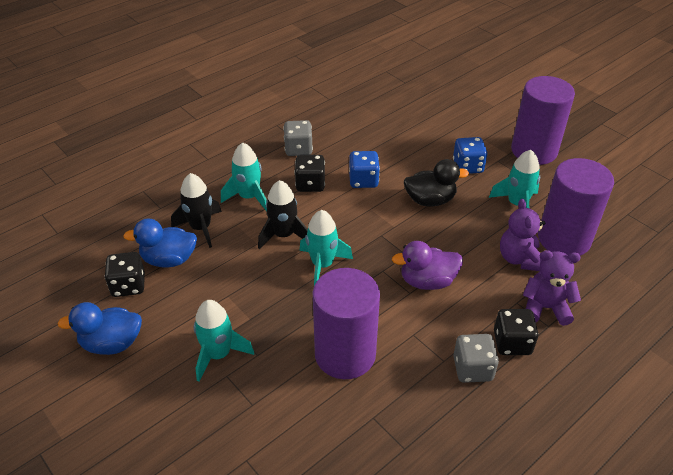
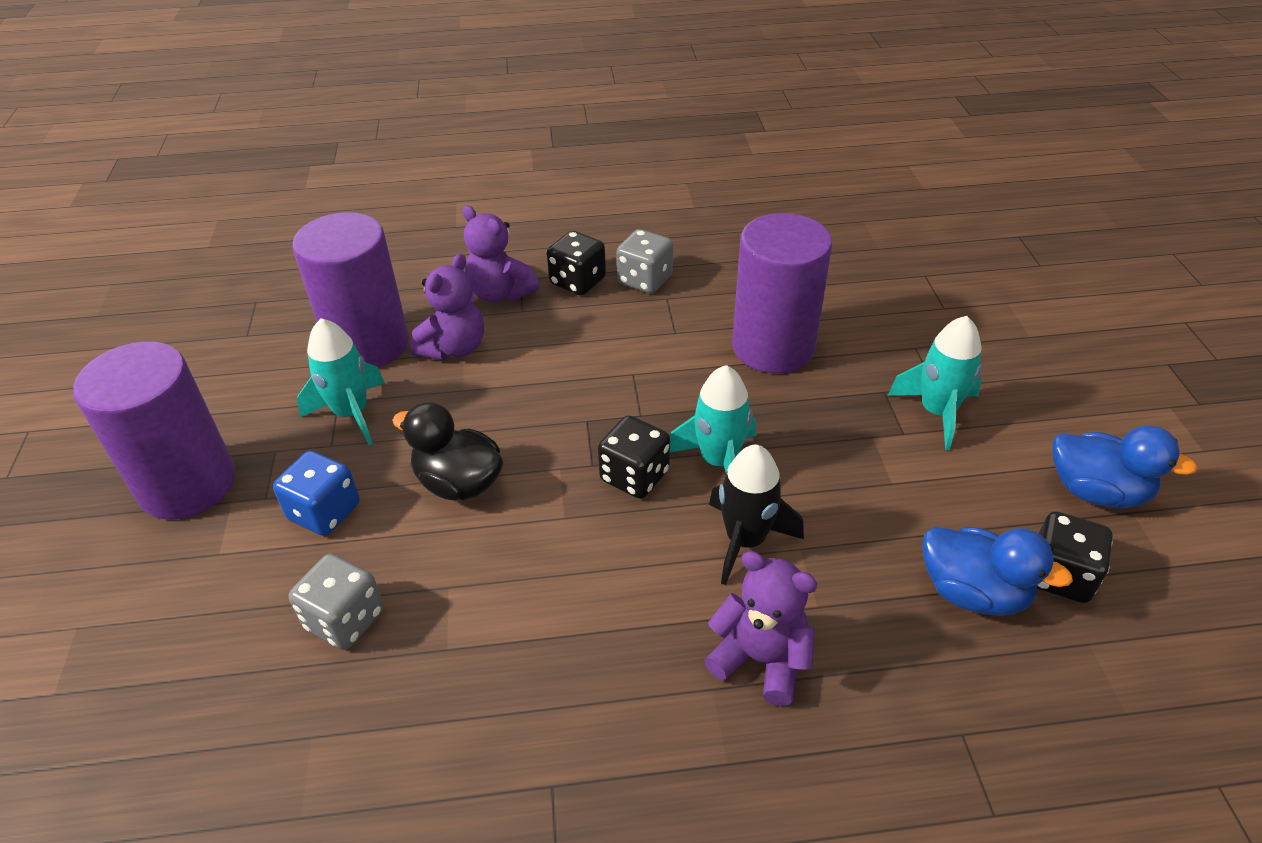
camera: 145 degrees left, 0 degrees up
(201, 228) = (890, 632): black rocket -> none
(249, 197) = (760, 659): turquoise rocket -> purple teddy bear
(298, 149) = (571, 742): grey dice -> grey dice (345, 619)
(310, 184) = (622, 625): black dice -> black dice (634, 476)
(363, 180) = (520, 580): blue dice -> none
(427, 281) = (597, 376): purple duck -> none

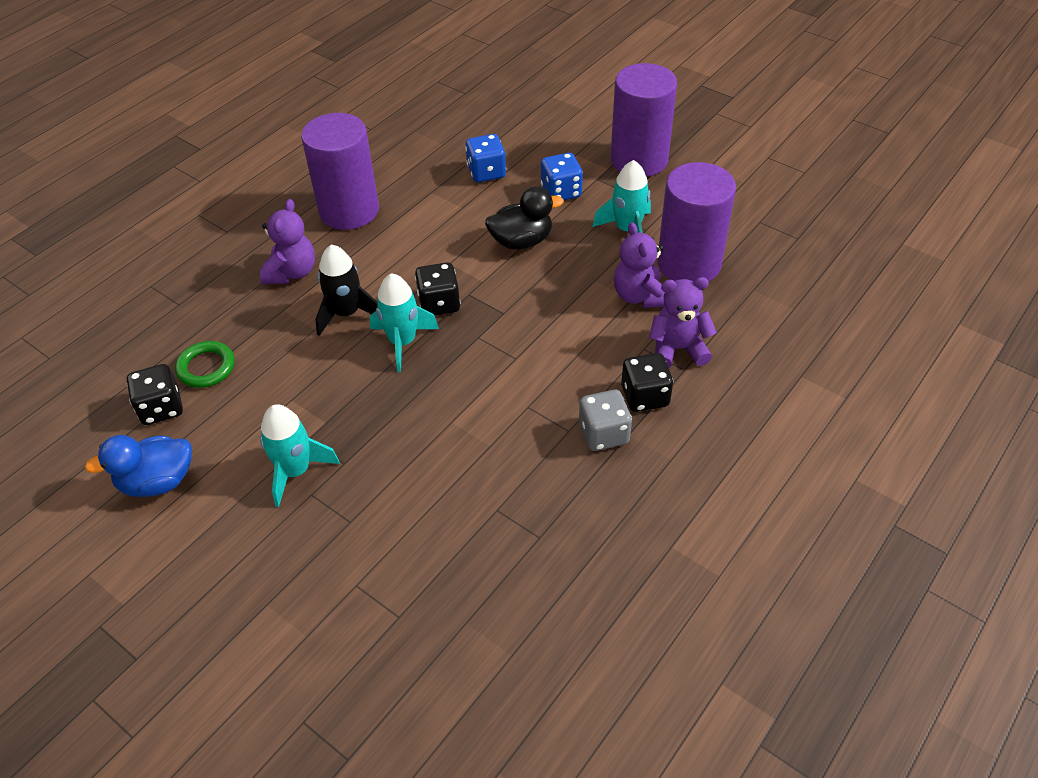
camera: 135 degrees right, 5 degrees up
(345, 619) = (486, 172): grey dice -> blue dice
(760, 659) = (292, 272): purple teddy bear -> purple teddy bear turned 60 degrees counterclockwise
(773, 347) = (450, 444): purple cylinder -> purple cylinder (349, 211)
(973, 592) = (206, 367): blue duck -> green ring

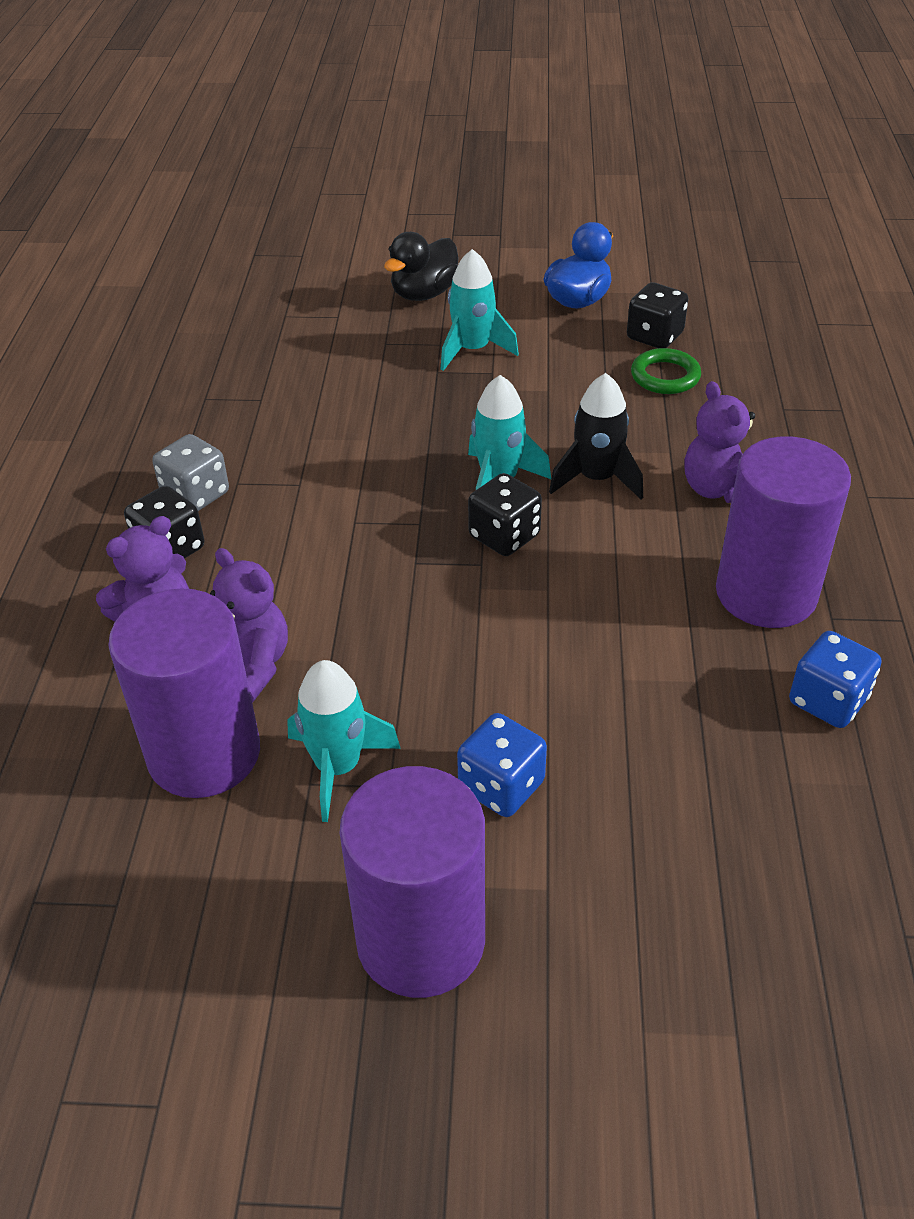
camera: 145 degrees right, 5 degrees down
(486, 172) = (656, 760): blue dice -> blue dice (828, 701)
(521, 241) = (482, 667): black duck -> black duck (424, 294)

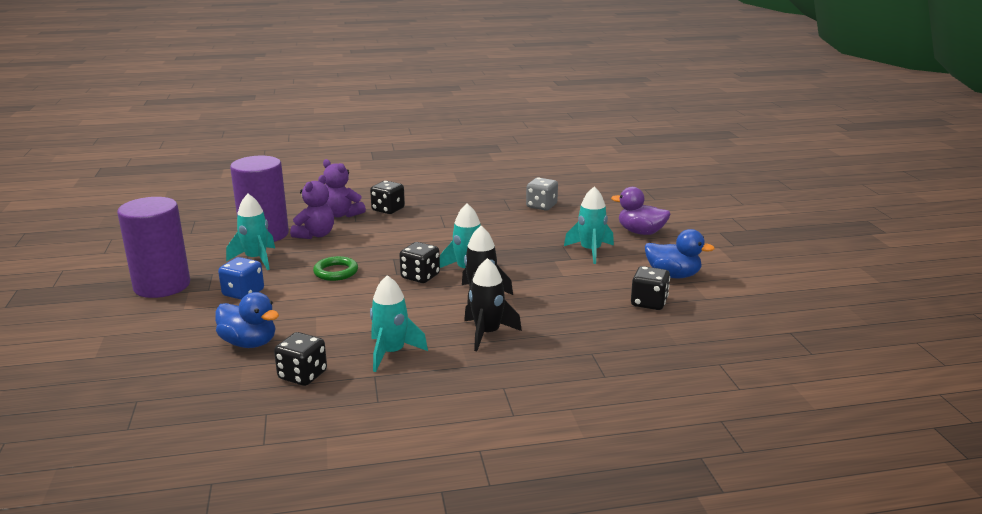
camera: 75 degrees right, 20 degrees down
(196, 495) = (427, 208): grey dice -> grey dice (541, 206)
(424, 294) = (640, 232): black duck -> purple duck
(665, 376) = (602, 309): green ring -> green ring (336, 272)
(712, 772) = (249, 343): none -> blue duck
(718, 489) = (487, 333): purple teddy bear -> black rocket
(766, 593) = (391, 353): purple cylinder -> turquoise rocket
(828, 701) = (302, 375): blue dice -> black dice

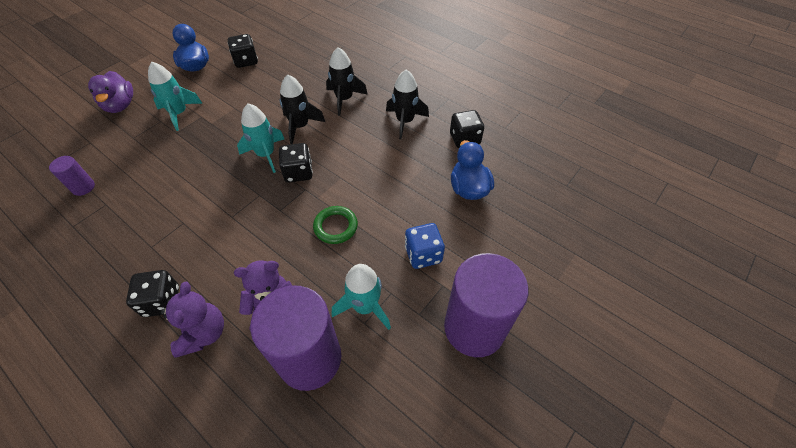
camera: 130 degrees left, 30 degrees up
(391, 353) = (405, 121): turquoise rocket -> black rocket
(541, 206) = (83, 187): grey dice -> purple cylinder

